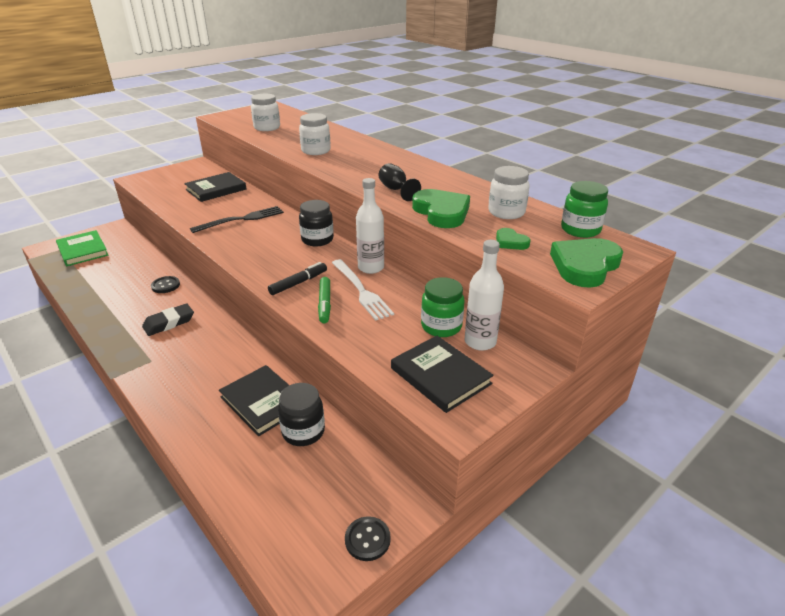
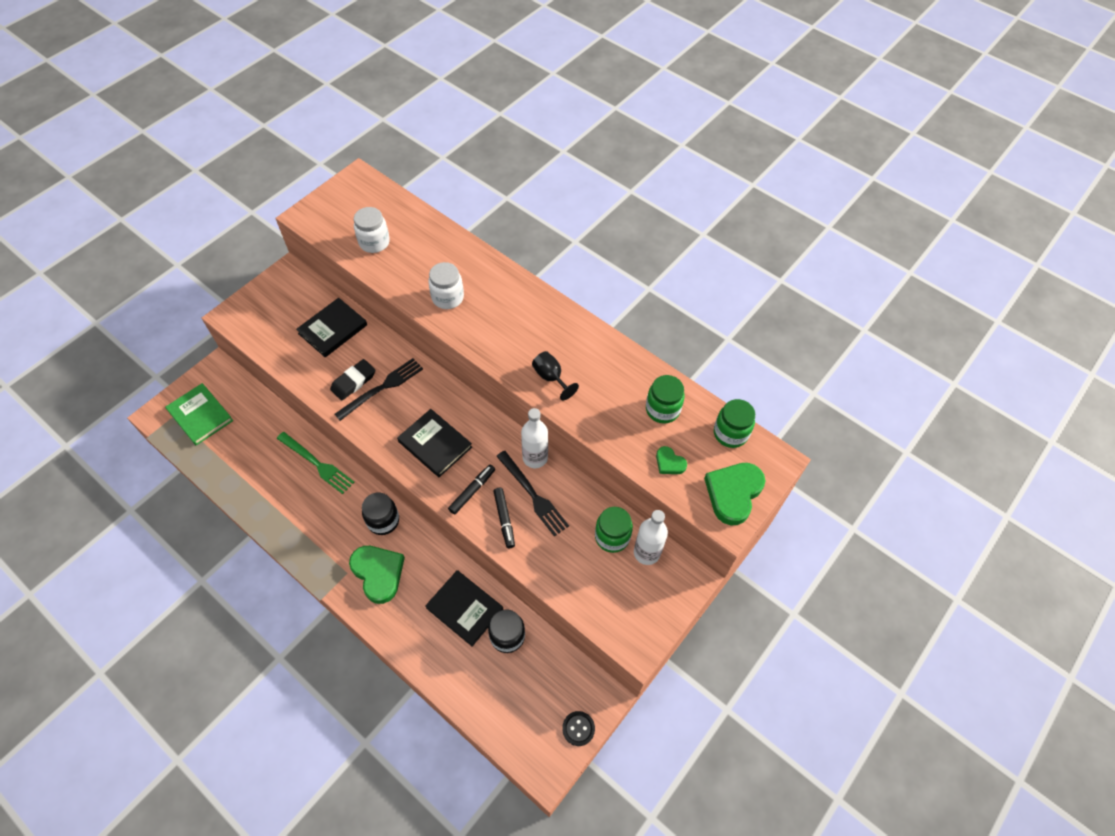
camera: 10 degrees left, 25 degrees up
(165, 285) = (317, 464): black button -> green fork
(169, 323) = (343, 520): black eraser -> black eraser (353, 382)
(317, 240) = (472, 416): black jar -> black jar (383, 521)
(325, 304) = (504, 519): green marker -> black marker
(361, 291) = (533, 495): white fork -> black fork
(440, 376) = (619, 599): black book -> black book (435, 444)
(441, 212) = (602, 417): green heart -> green heart (378, 573)
(506, 212) = (662, 409): white jar -> green jar

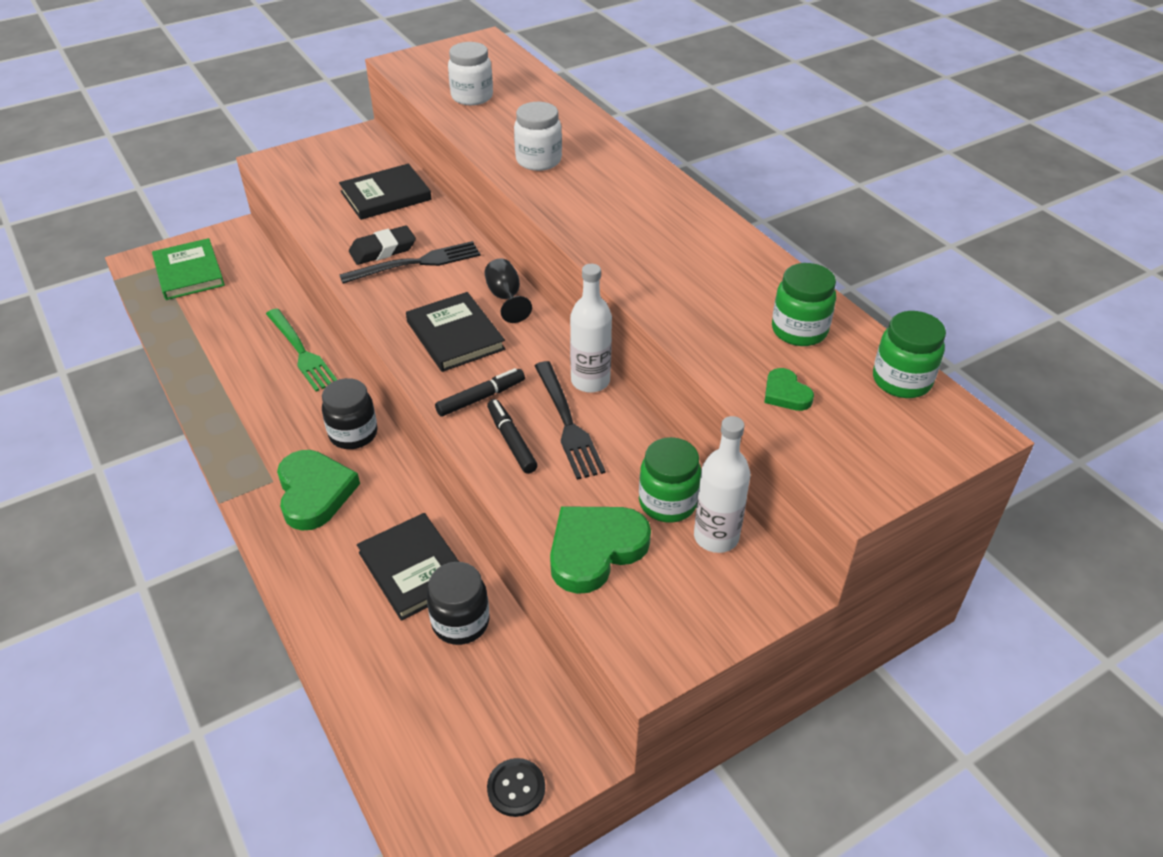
camera: 20 degrees right, 15 degrees down
(504, 519) = (511, 441): black marker -> black marker turned 150 degrees clockwise
(551, 377) = (643, 263): black goblet -> black goblet (505, 298)
(733, 493) = (881, 454): green heart -> green heart (595, 550)

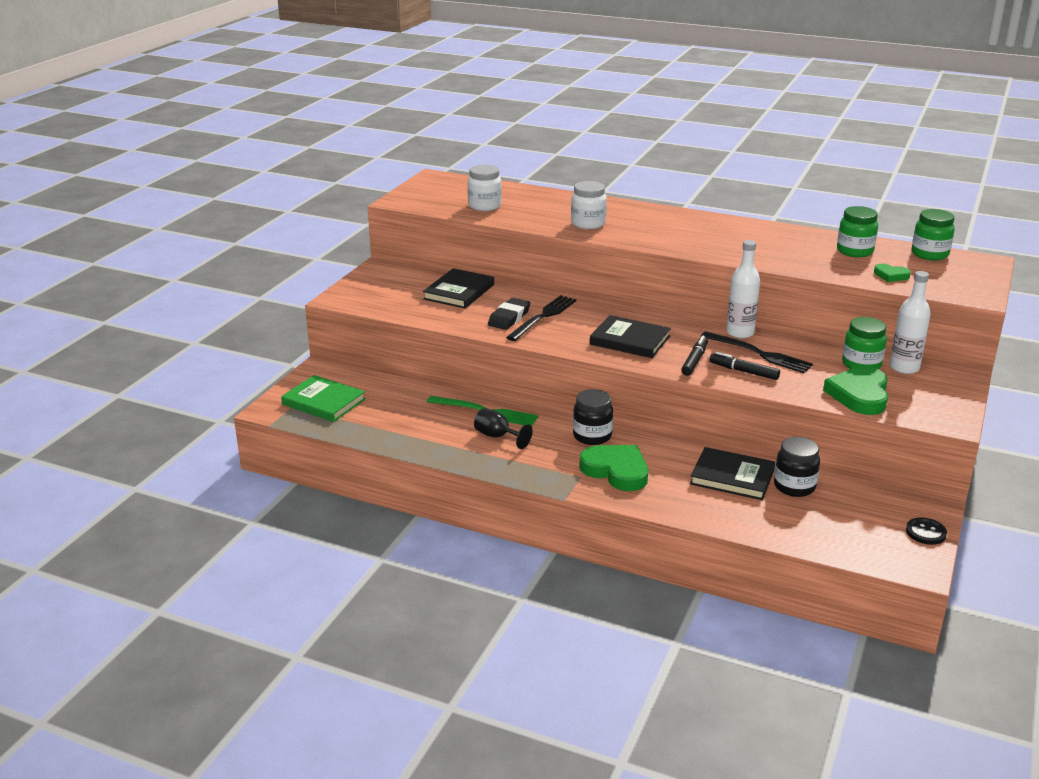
camera: 35 degrees left, 15 degrees down
(505, 298) = (628, 314): black goblet -> black goblet (497, 436)

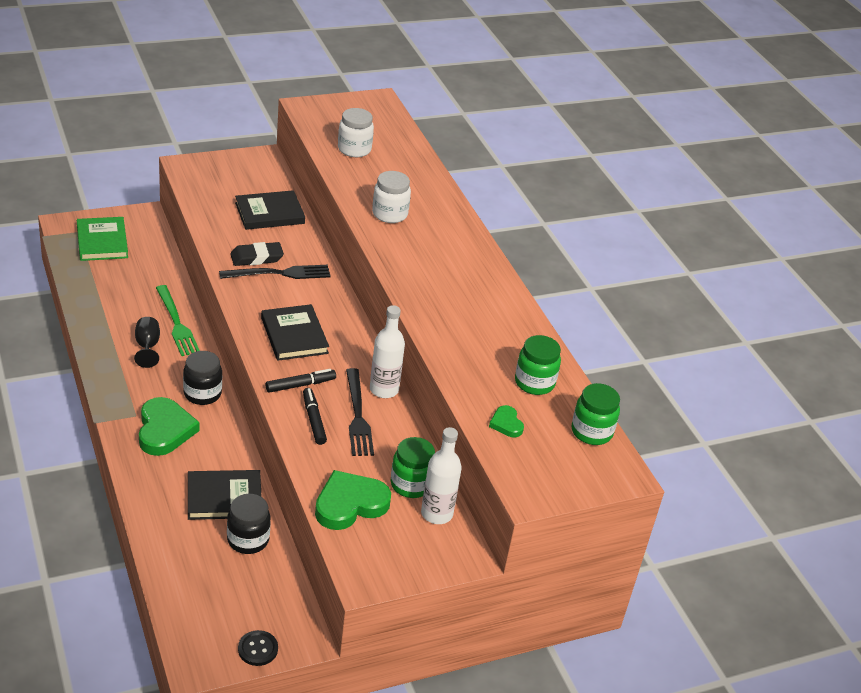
camera: 40 degrees right, 10 degrees up
(732, 477) = (224, 497): black book -> black book turned 75 degrees counterclockwise

